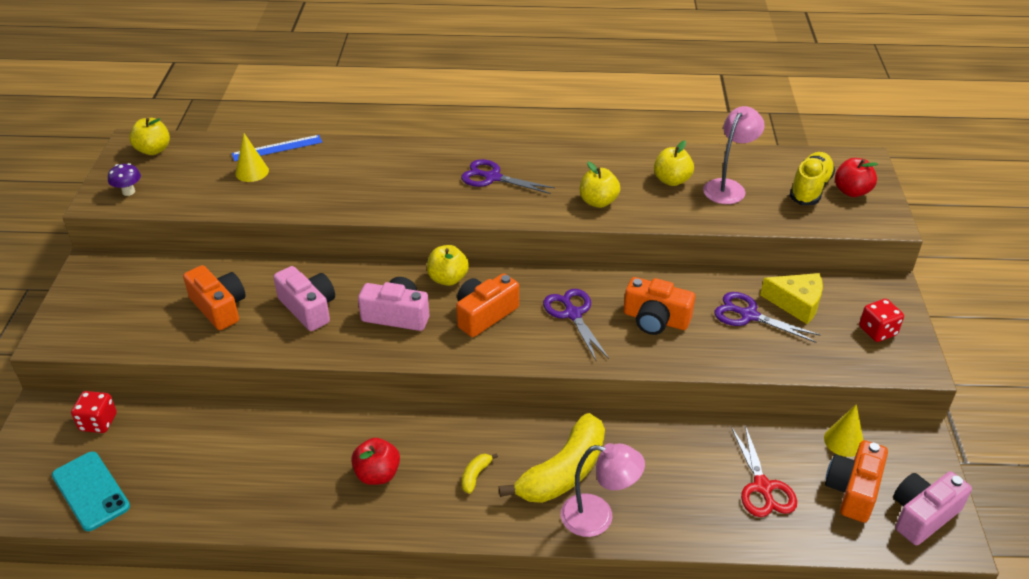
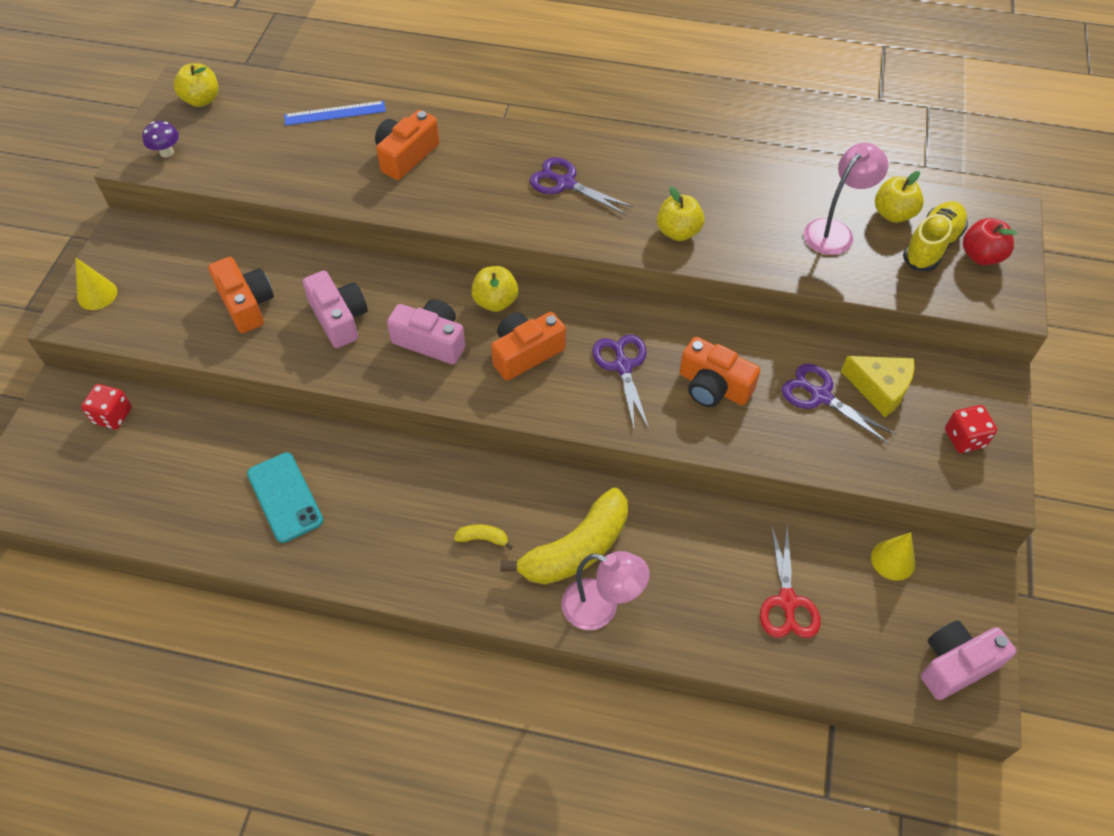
camera: 10 degrees right, 15 degrees up
(91, 491) = (94, 494): turquoise phone -> turquoise phone (285, 497)
(252, 172) = (302, 142): yellow cone -> yellow cone (97, 294)
(377, 474) = (382, 521): red apple -> none
(475, 475) = (483, 538): yellow banana -> yellow banana turned 60 degrees clockwise
(671, 180) = (770, 213): yellow apple -> yellow apple (893, 214)
(853, 490) = (886, 622): orange camera -> orange camera (406, 156)

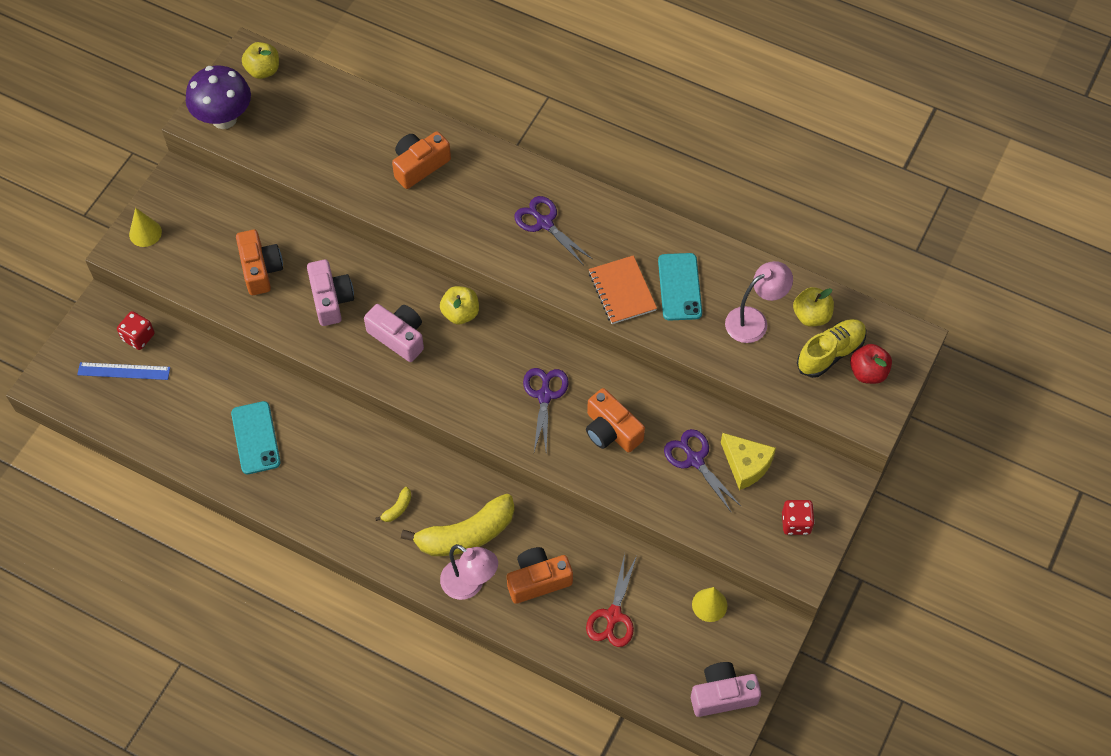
camera: 15 degrees right, 5 degrees up
(167, 152) = (224, 118): purple mushroom -> purple mushroom, size x2.15
(335, 113) = (371, 109): blue ruler -> blue ruler (124, 371)
(483, 538) = (397, 508): yellow banana -> yellow banana turned 105 degrees clockwise
(525, 353) = (470, 366): orange camera -> orange camera (538, 580)
(678, 232) = (622, 291): yellow apple -> orange notebook
(739, 215) = (679, 287): none -> turquoise phone

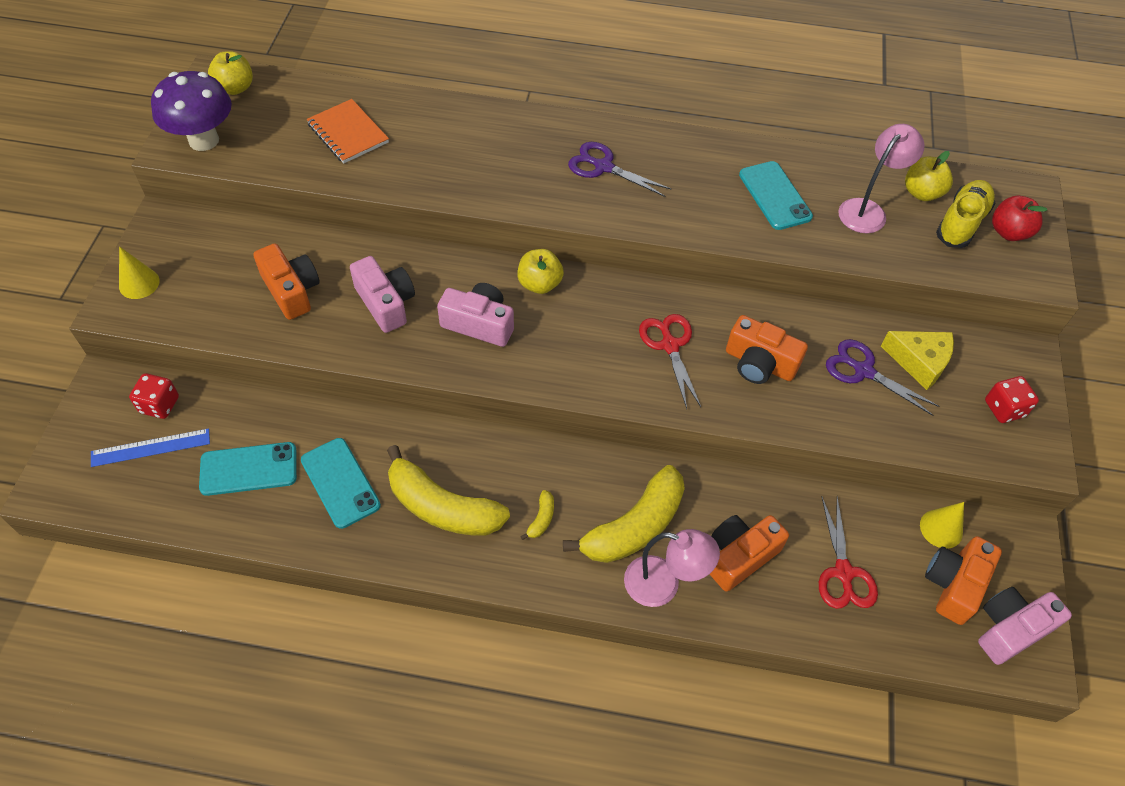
camera: 20 degrees left, 5 degrees down
(191, 408) = (249, 469): none -> turquoise phone
(326, 478) = (442, 507): none -> yellow banana
(419, 166) = (444, 141): orange camera -> orange camera (954, 584)
(544, 395) = (670, 345): purple scissors -> red scissors
(622, 291) = (717, 213): orange notebook -> orange notebook (348, 133)

